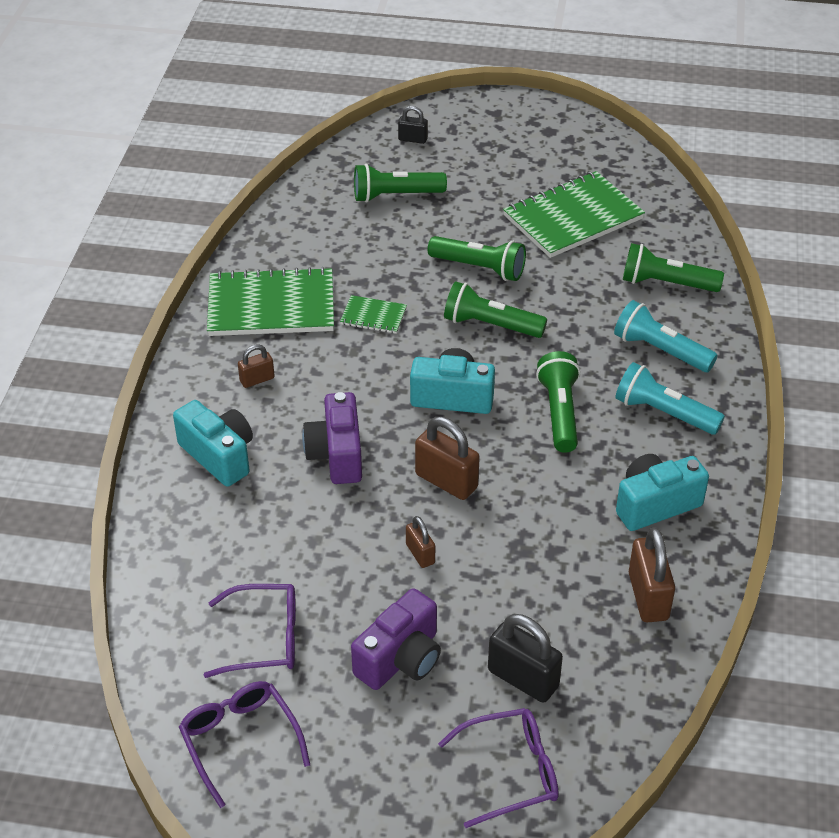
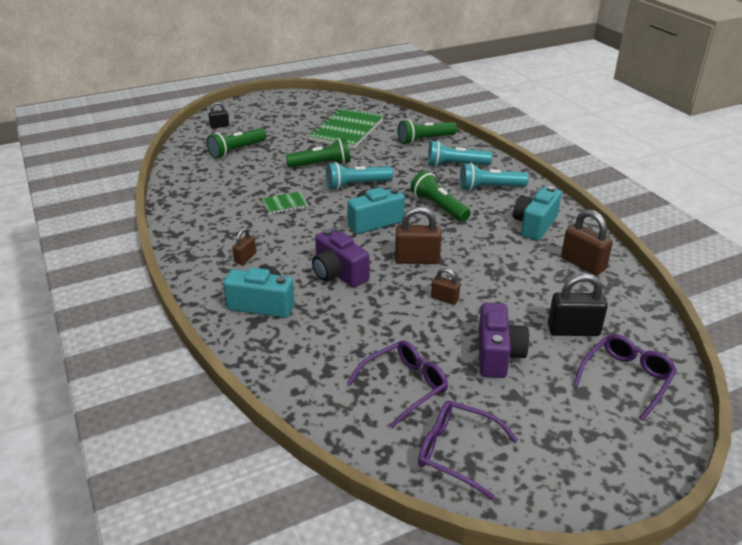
camera: 35 degrees left, 10 degrees down
(271, 305) = (214, 221): green notebook -> none
(490, 325) = (356, 185): green flashlight -> turquoise flashlight

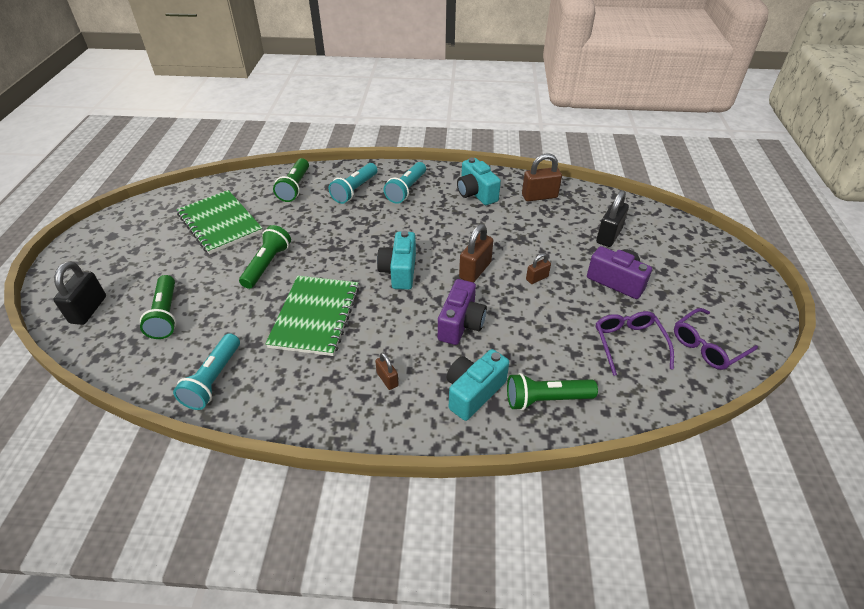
camera: 60 degrees left, 10 degrees up
(219, 126) = (88, 310): black padlock -> black padlock, size x1.76
(285, 204) = (315, 316): green notebook -> green notebook, size x2.13
(338, 273) = (461, 324): purple camera -> purple camera turned 60 degrees counterclockwise
(356, 185) = (328, 257): turquoise flashlight -> turquoise flashlight (213, 379)
(439, 207) = (409, 226): green flashlight -> green flashlight (546, 399)
(626, 378) = (666, 238): purple glasses -> none

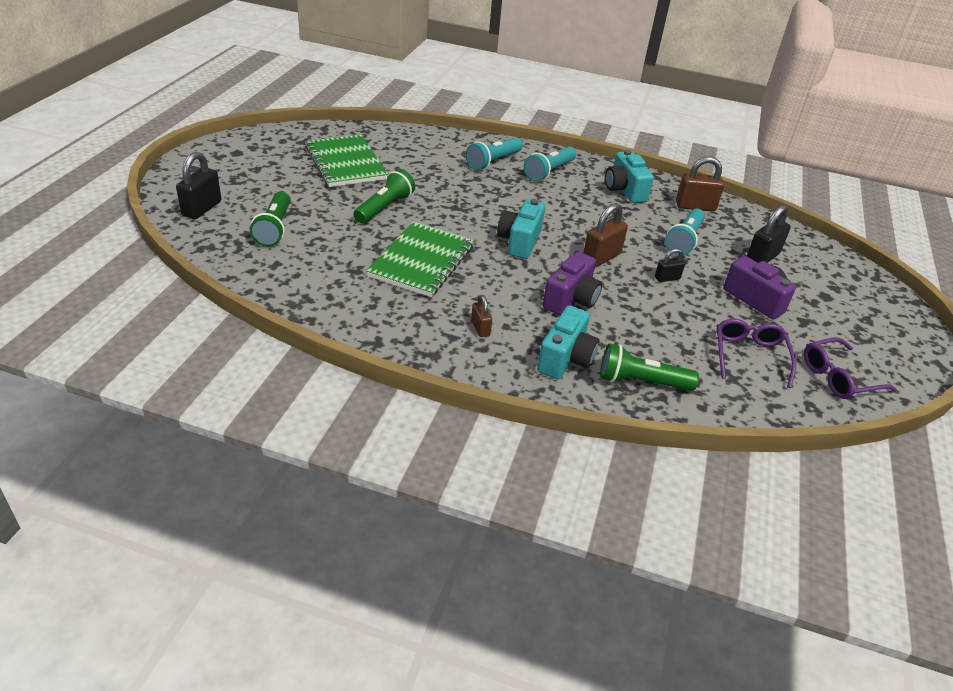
camera: 10 degrees right, 5 degrees down
(213, 379) = (308, 290): turquoise flashlight -> turquoise flashlight (684, 240)
(295, 187) = (430, 147): green flashlight -> none
(473, 392) = (566, 358): turquoise camera -> turquoise camera turned 150 degrees clockwise
(537, 278) = (667, 278): brown padlock -> black padlock

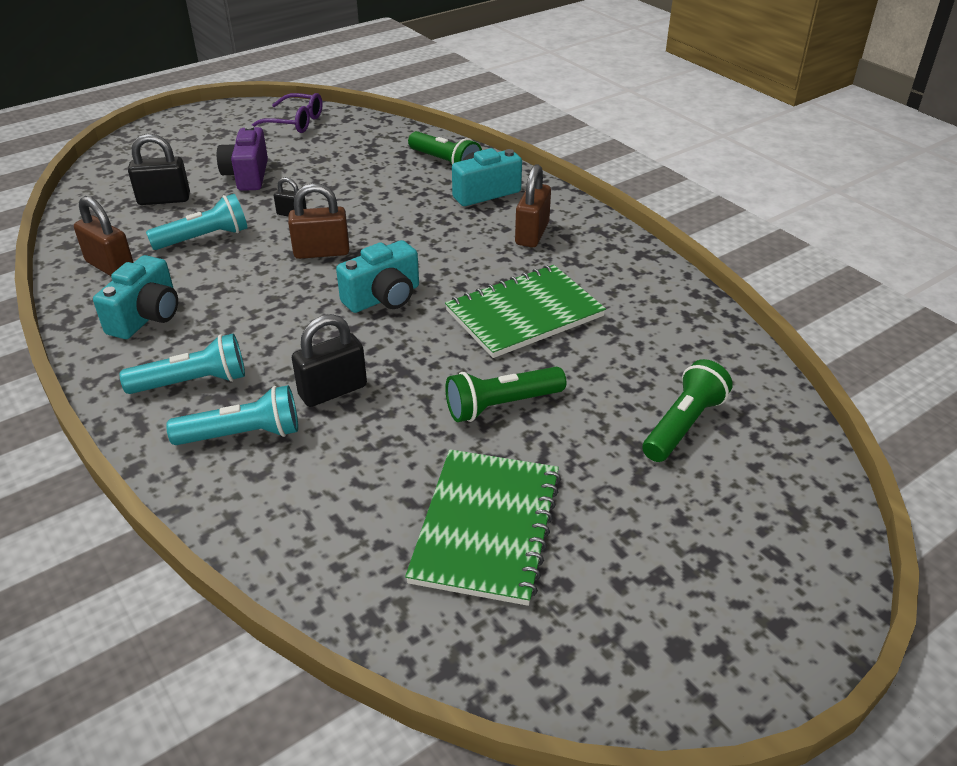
camera: 140 degrees left, 0 degrees up
(202, 208) = (784, 505): black padlock -> black padlock (332, 390)
(480, 328) = (532, 234): brown padlock -> brown padlock, size x1.76
(571, 299) = (414, 228): purple camera -> none
(749, 356) = (333, 150): purple glasses -> none

